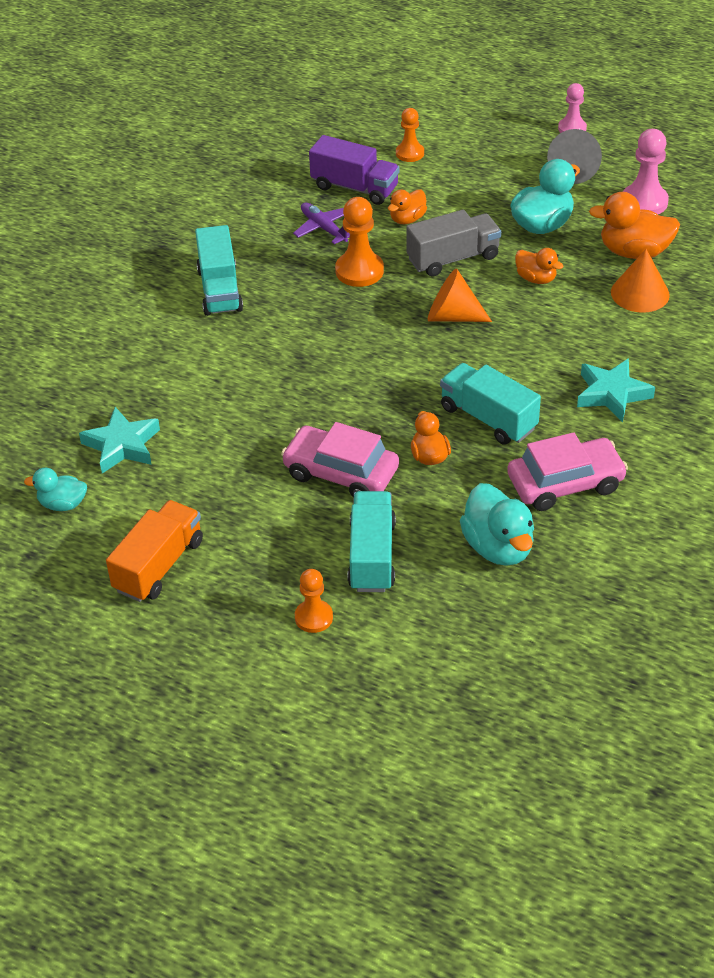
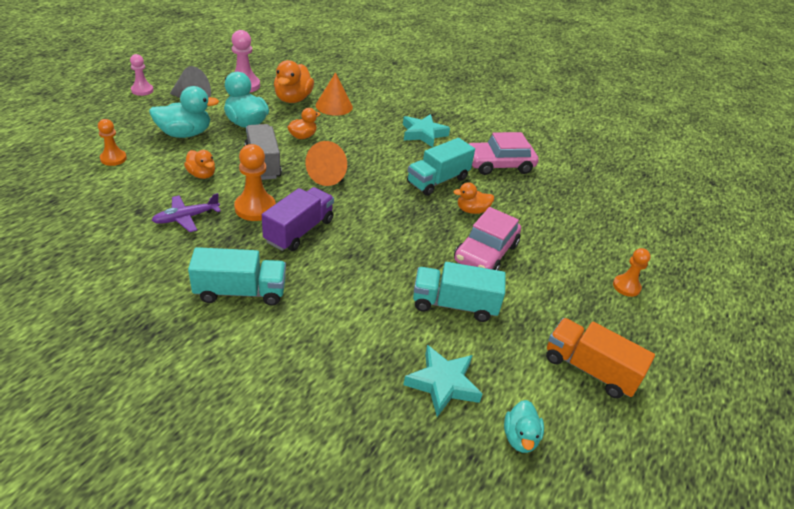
camera: 90 degrees left, 5 degrees down
(355, 188) = (140, 193): purple truck -> purple truck (299, 231)
(372, 556) = (566, 251): turquoise truck -> turquoise truck (454, 305)
(498, 547) = (553, 198): turquoise duck -> turquoise duck (185, 134)
(565, 483) = (499, 164): pink car -> pink car turned 90 degrees counterclockwise

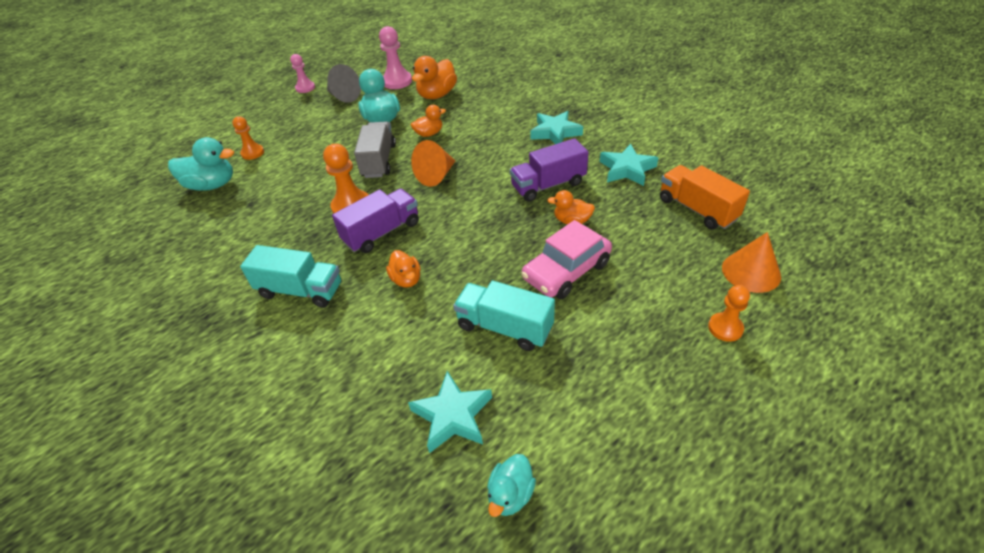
camera: 25 degrees right, 5 degrees up
(185, 134) = (323, 130): turquoise duck -> turquoise duck (212, 185)
(186, 218) = (287, 212): purple plane -> none
(202, 175) = (319, 170): orange duck -> orange duck (406, 279)
(334, 106) = (474, 102): orange cone -> orange cone (751, 272)
(438, 180) = (548, 185): turquoise truck -> purple truck
(499, 164) = (627, 169): pink car -> turquoise star
(589, 369) = (631, 426): orange truck -> orange truck (697, 209)

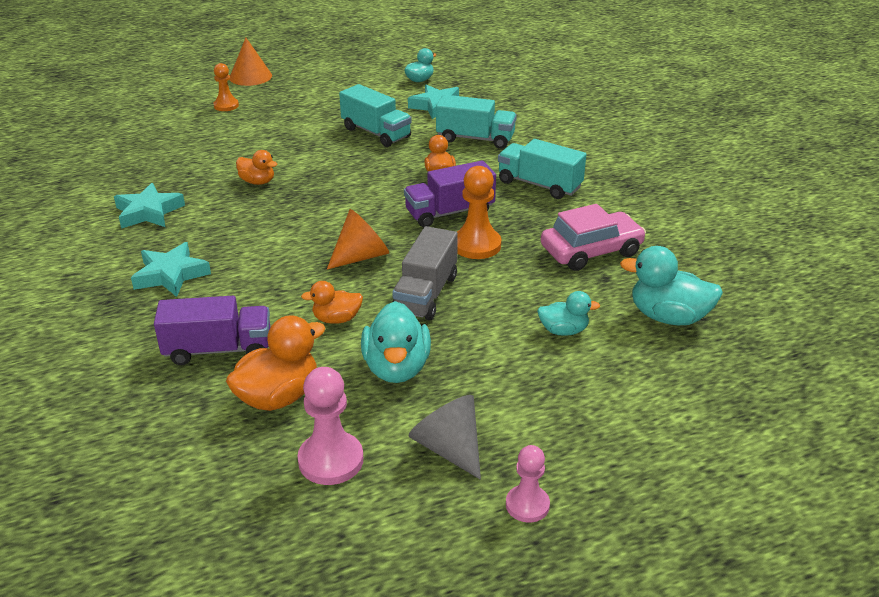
camera: 165 degrees left, 10 degrees down
(252, 153) = (617, 358): orange pawn -> none
(284, 160) = (563, 330): none -> turquoise duck
(381, 351) = (475, 139): none -> turquoise truck
(548, 185) = (246, 216): purple truck -> purple truck (218, 349)
(566, 271) = (300, 151): pink car -> pink car (591, 251)
(697, 209) = (138, 166): orange truck -> none
(751, 272) = (164, 124): orange cone -> orange cone (250, 76)

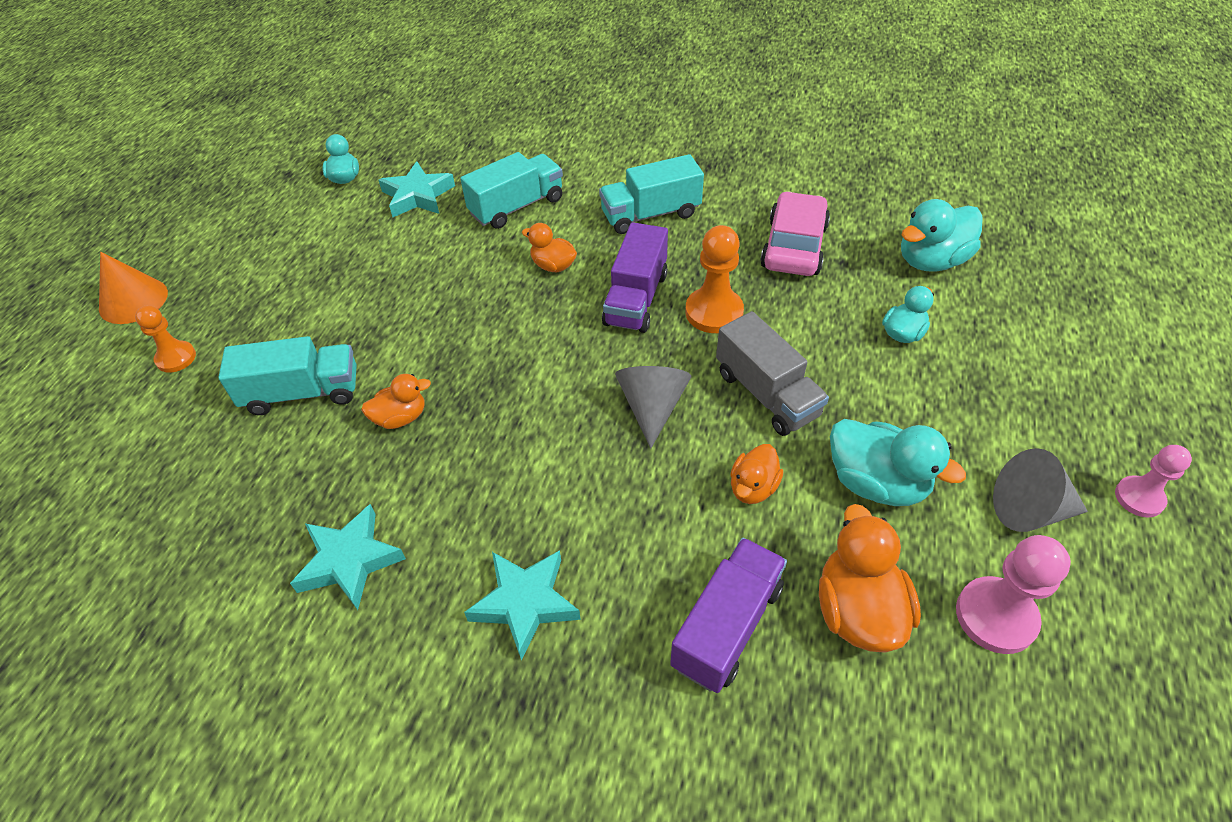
camera: 50 degrees left, 15 degrees up
(361, 256) = (652, 407): orange cone -> grey cone
(376, 133) = (414, 267): turquoise truck -> turquoise truck (302, 393)

